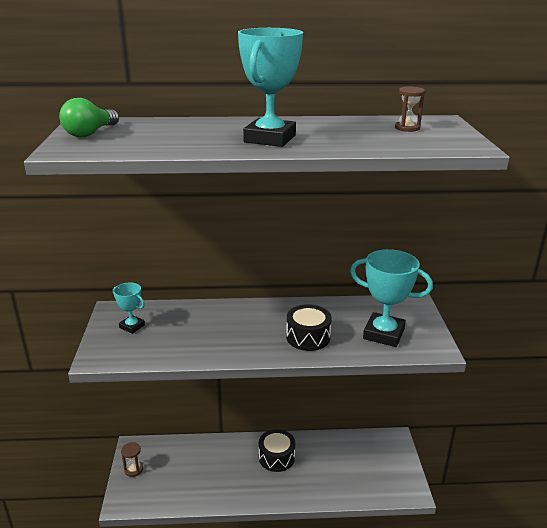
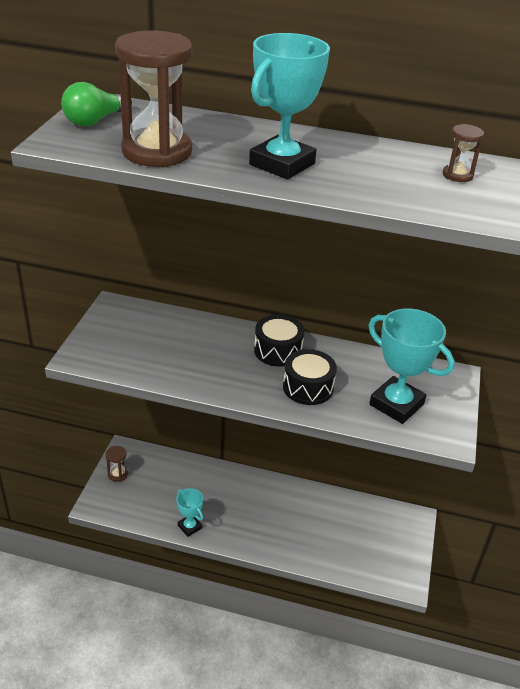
camera: 15 degrees right, 10 degrees up
(132, 326) = (126, 330): turquoise trophy -> turquoise trophy (189, 527)
(159, 144) = (157, 152): none -> brown hourglass
(276, 457) = (271, 502): black drum -> black drum (278, 350)

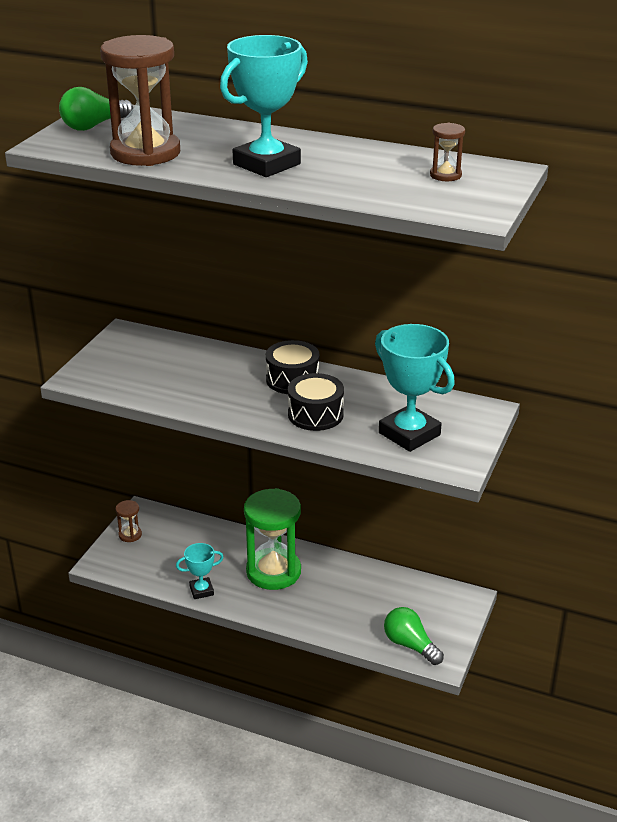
camera: 10 degrees right, 5 degrees down
(189, 527) = (201, 590): turquoise trophy -> turquoise trophy turned 75 degrees counterclockwise
(248, 503) = (273, 572): none -> green hourglass
(378, 569) = (410, 645): none -> green light bulb

